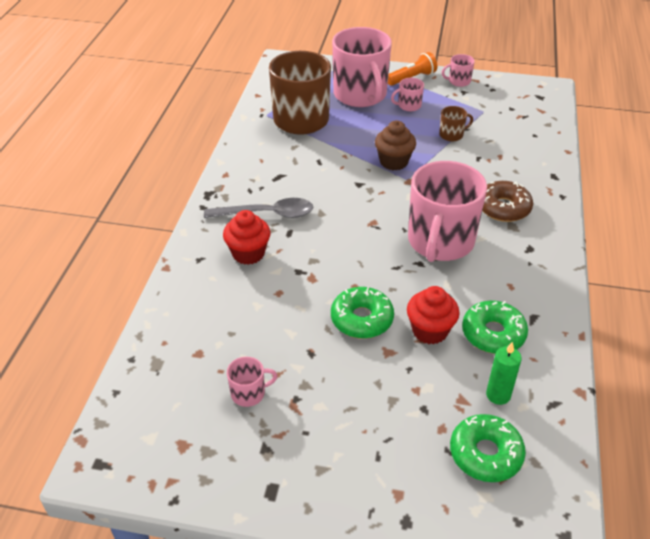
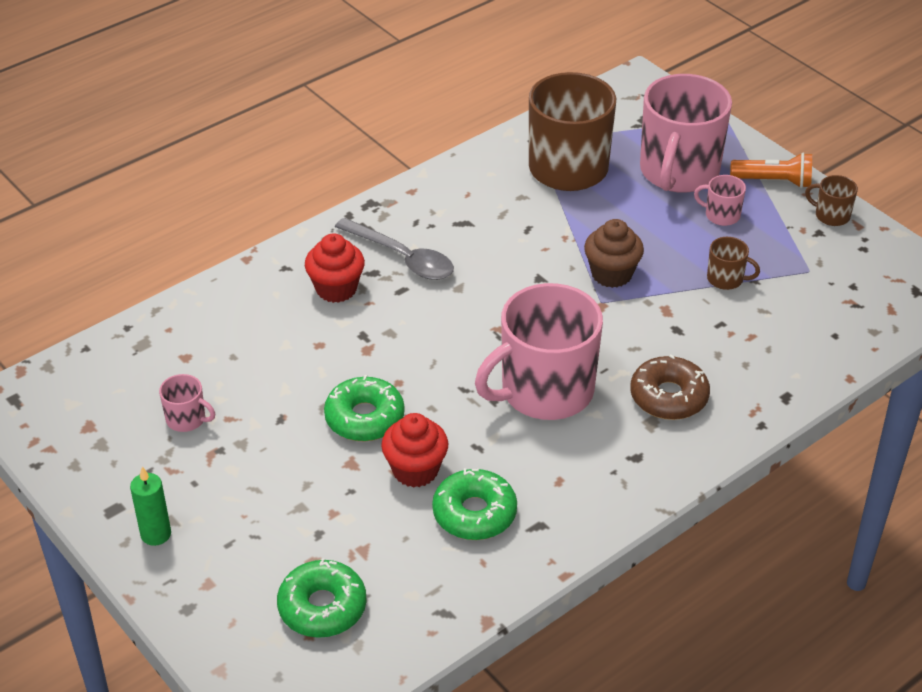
camera: 40 degrees right, 0 degrees up
(458, 81) = (831, 215): pink mug -> brown mug
(498, 395) = (402, 569): green candle -> green candle (156, 534)

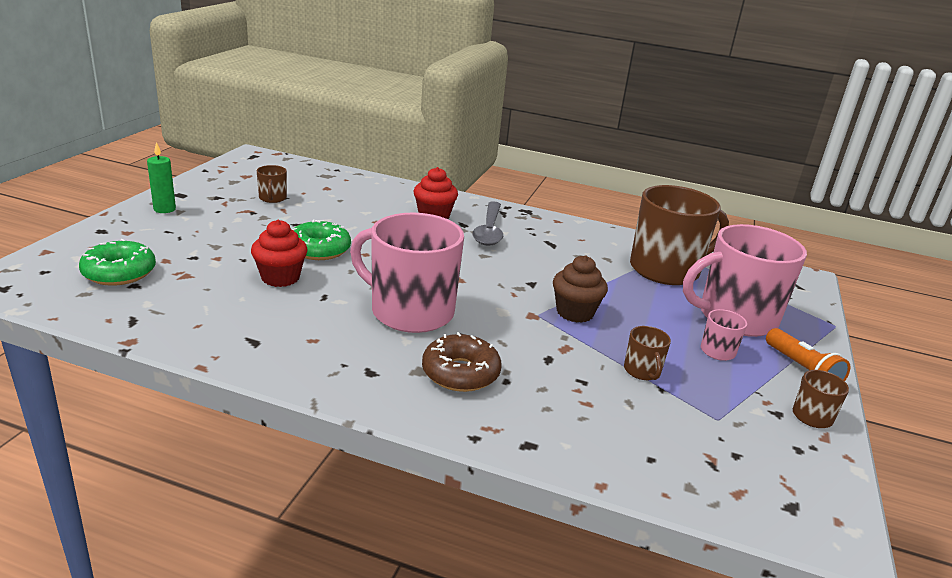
camera: 55 degrees right, 15 degrees down
(187, 419) = (272, 198): pink mug -> brown mug
(474, 513) = (250, 310): green donut -> none

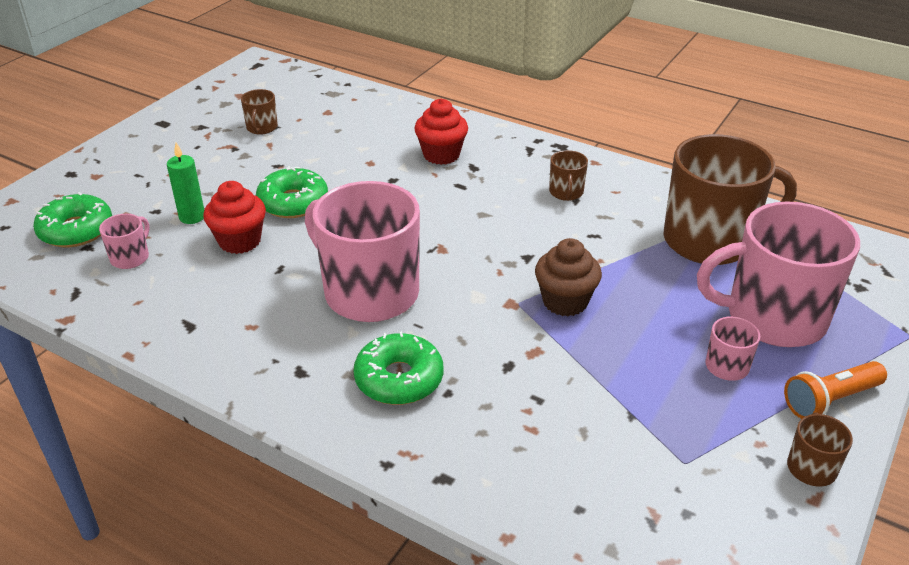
camera: 15 degrees right, 10 degrees up
(164, 209) = (141, 144): green candle -> green candle (192, 217)
(180, 292) = (130, 257): none -> pink mug
(460, 373) = (399, 379): brown donut -> green donut
(489, 230) = (502, 177): grey spoon -> none
(642, 371) = (617, 389): brown mug -> brown mug (566, 192)
(802, 370) = (829, 400): orange flashlight -> orange flashlight turned 75 degrees clockwise

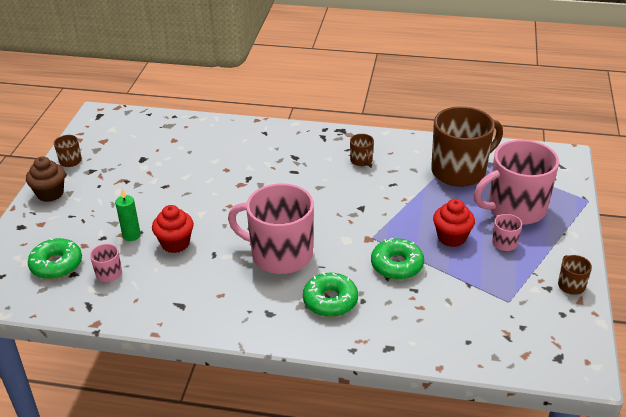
camera: 20 degrees left, 0 degrees up
(261, 128) = (135, 162): brown mug -> brown mug (70, 161)
(293, 202) = (193, 209): green donut -> green donut (397, 265)
(441, 155) = (269, 153): red cupcake -> red cupcake (451, 237)
(565, 301) = (398, 229): brown cupcake -> brown cupcake (50, 193)
(829, 400) = (564, 247): orange flashlight -> none

